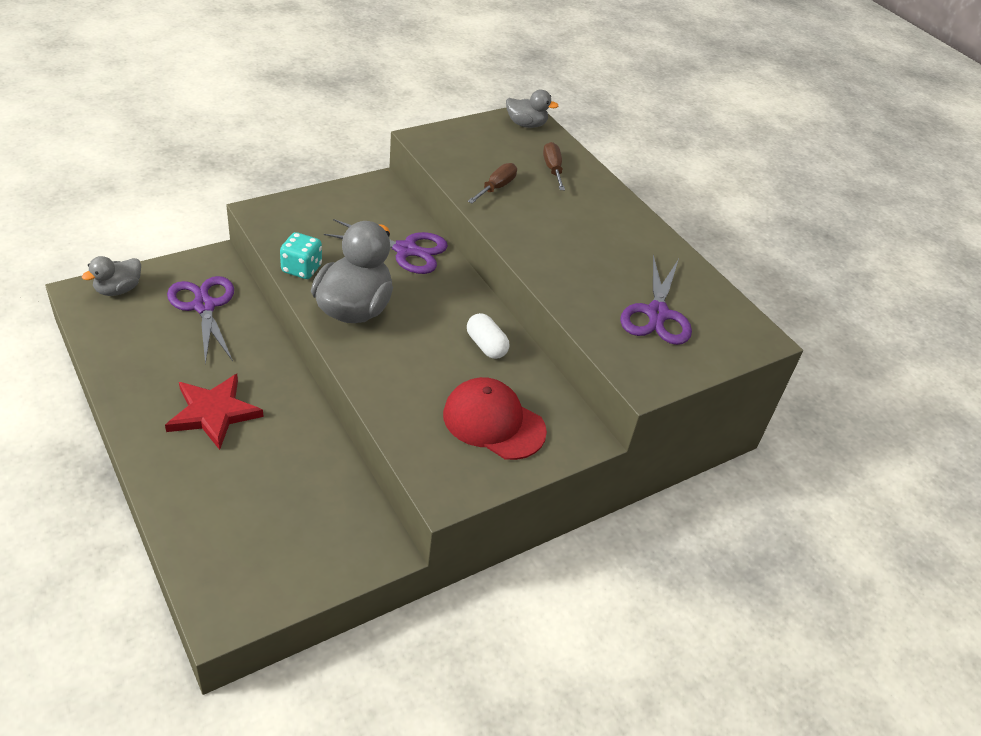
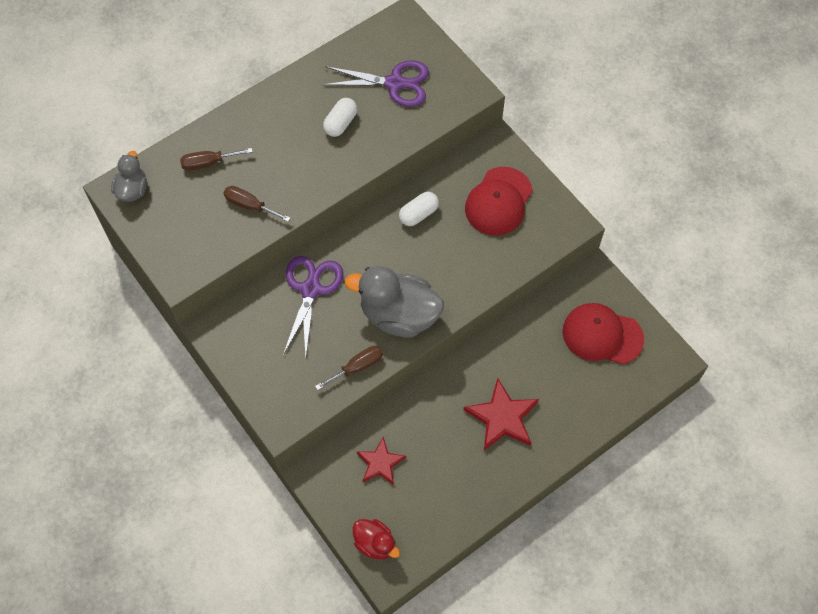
camera: 90 degrees left, 20 degrees up
(118, 289) = (375, 543): grey duck -> red duck
(204, 306) = (380, 463): purple scissors -> red star
(289, 538) = (602, 335): none -> red cap
(301, 269) = (357, 367): turquoise dice -> brown screwdriver
(598, 262) = (340, 123): none -> white capsule

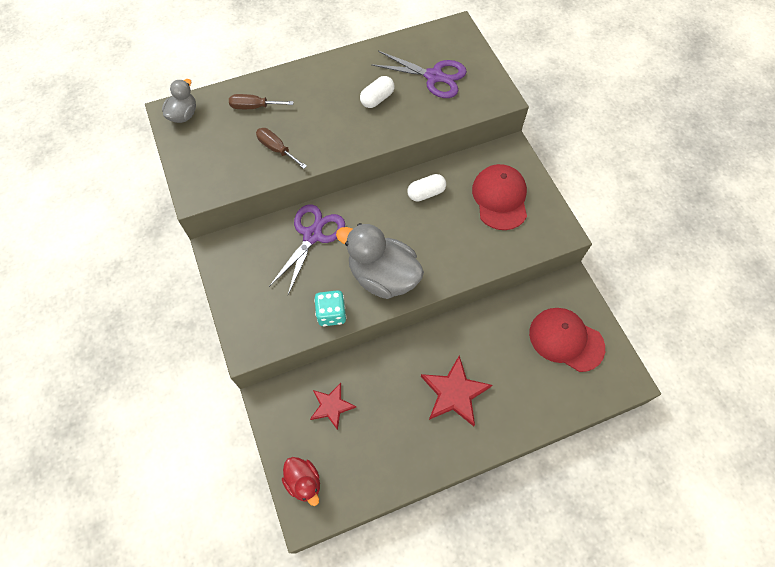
camera: 15 degrees right, 0 degrees up
(357, 367) = (331, 314): brown screwdriver -> turquoise dice
(498, 201) = (500, 198): red cap -> red cap turned 135 degrees clockwise

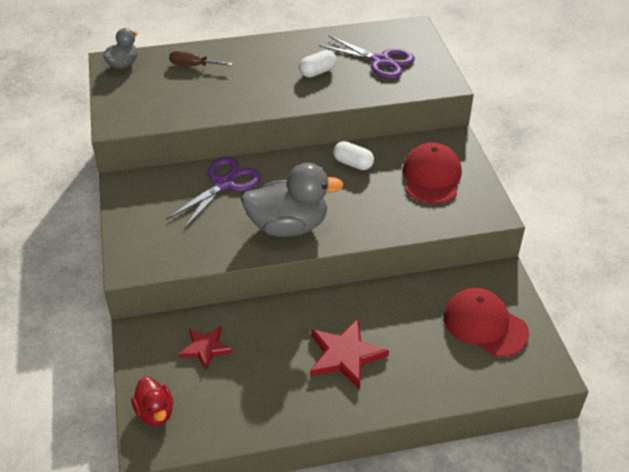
camera: 10 degrees right, 20 degrees down
(277, 149) = (205, 99): brown screwdriver -> none
(331, 314) = (225, 250): turquoise dice -> none
(383, 276) = (288, 226): grey duck -> grey duck turned 135 degrees clockwise
(426, 193) = (353, 164): white capsule -> white capsule turned 45 degrees clockwise

